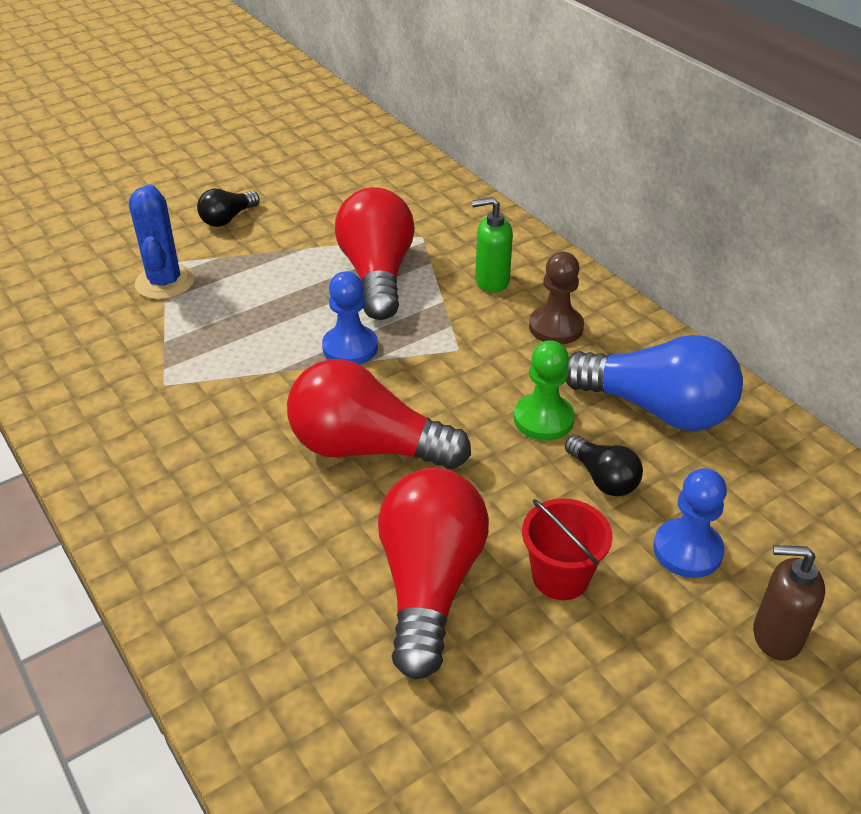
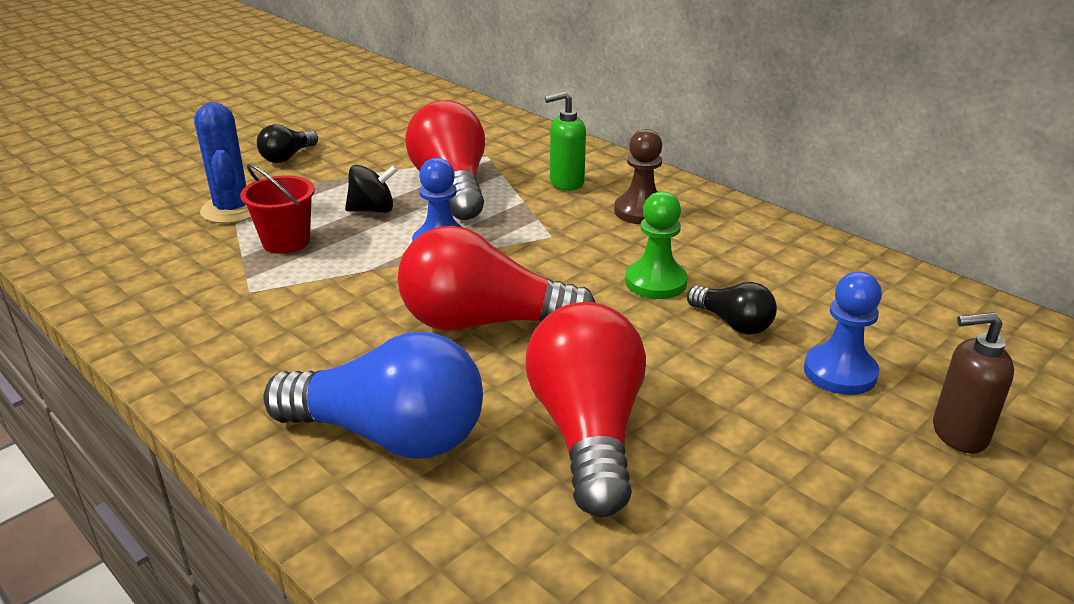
camera: 10 degrees left, 10 degrees down
(295, 297) = (373, 210): none -> black spinning top
(560, 576) = (722, 409): red bucket -> red bucket (286, 242)
(656, 409) = (761, 264): blue light bulb -> blue light bulb (389, 435)

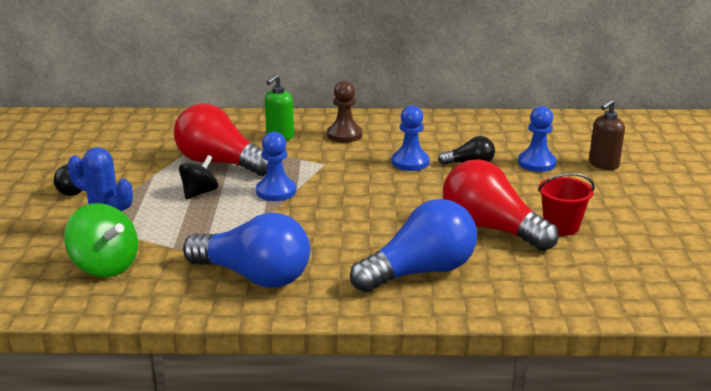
camera: 45 degrees left, 5 degrees down
(161, 245) = (105, 266): none -> green spinning top
(236, 329) = (254, 276): none -> blue light bulb
(286, 242) = (184, 229): red bucket -> red bucket (561, 226)
(484, 322) = (370, 213): red light bulb -> none
(655, 282) = (410, 162): green pawn -> blue pawn

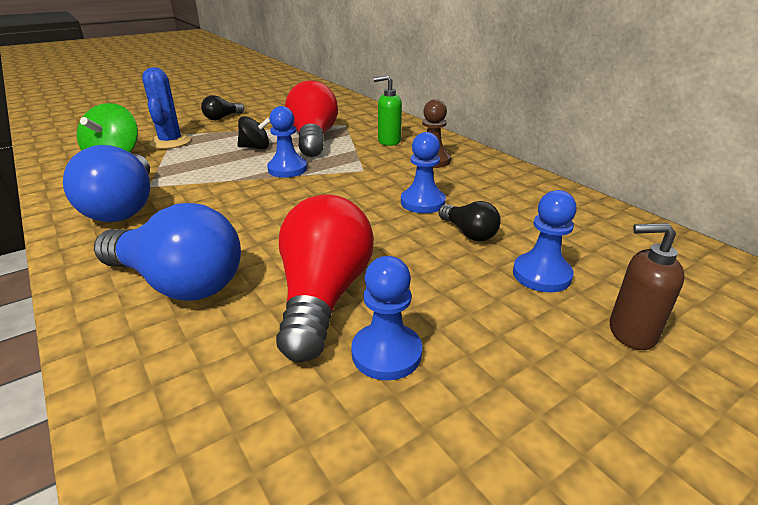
camera: 55 degrees right, 5 degrees up
(561, 226) = (386, 353): red bucket -> blue pawn

